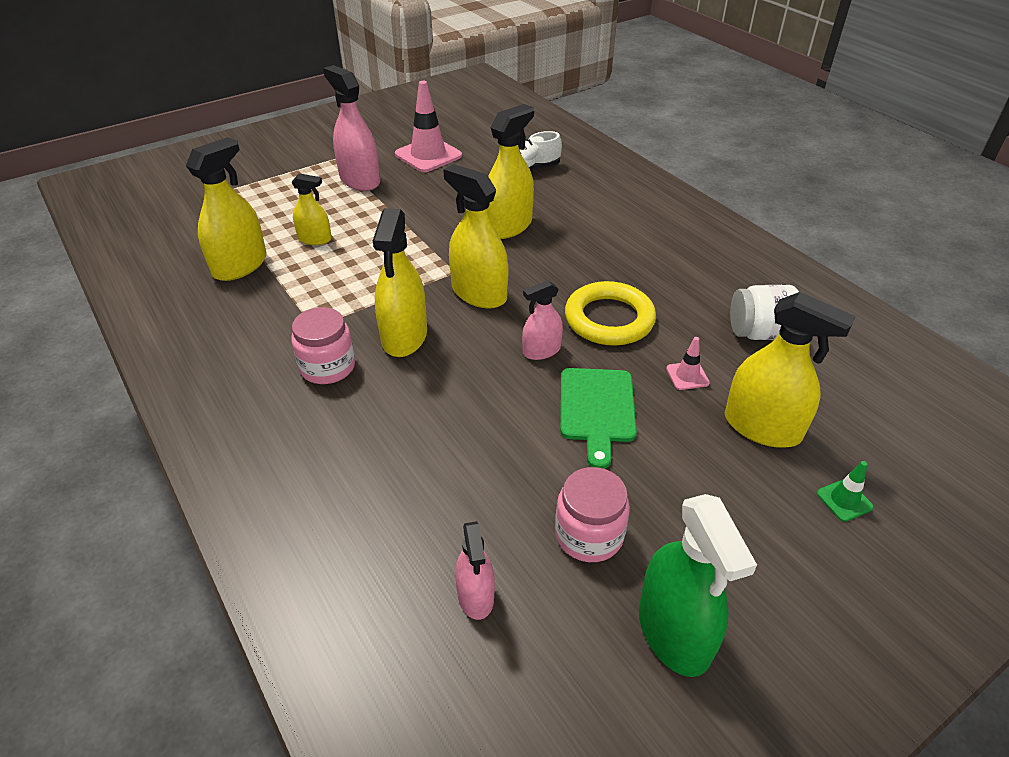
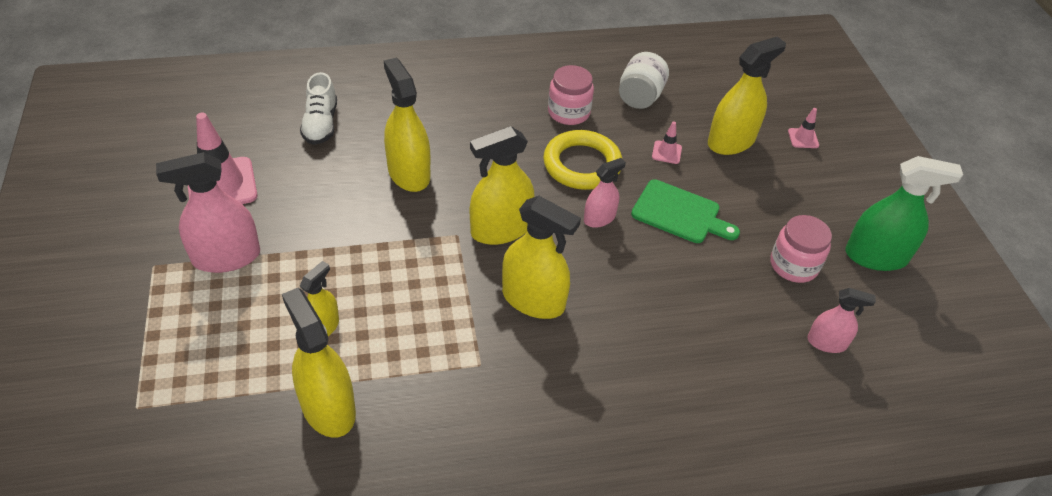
camera: 70 degrees left, 5 degrees up
(327, 367) = (547, 368): pink jar -> pink jar (569, 112)
(541, 351) = (599, 218): pink spray bottle -> pink spray bottle turned 120 degrees counterclockwise
(844, 500) = (803, 138): green traffic cone -> pink traffic cone

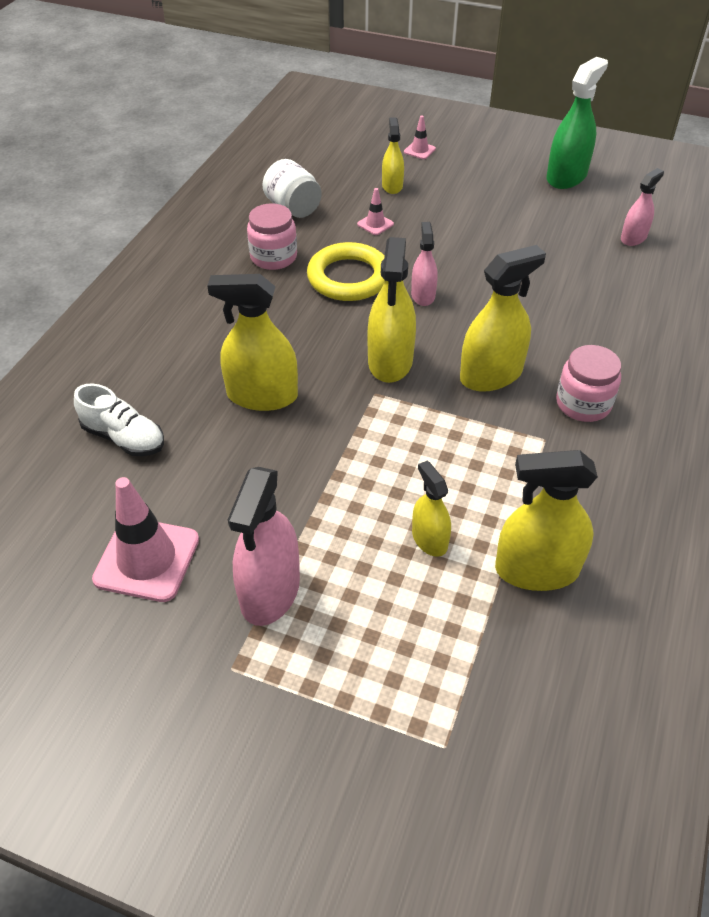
camera: 55 degrees left, 0 degrees up
(679, 213) = (452, 248): green cutting board -> none
(731, 141) = (392, 186): yellow spray bottle -> yellow spray bottle, size x0.58
(793, 265) = (549, 217): pink jar -> pink jar (583, 404)

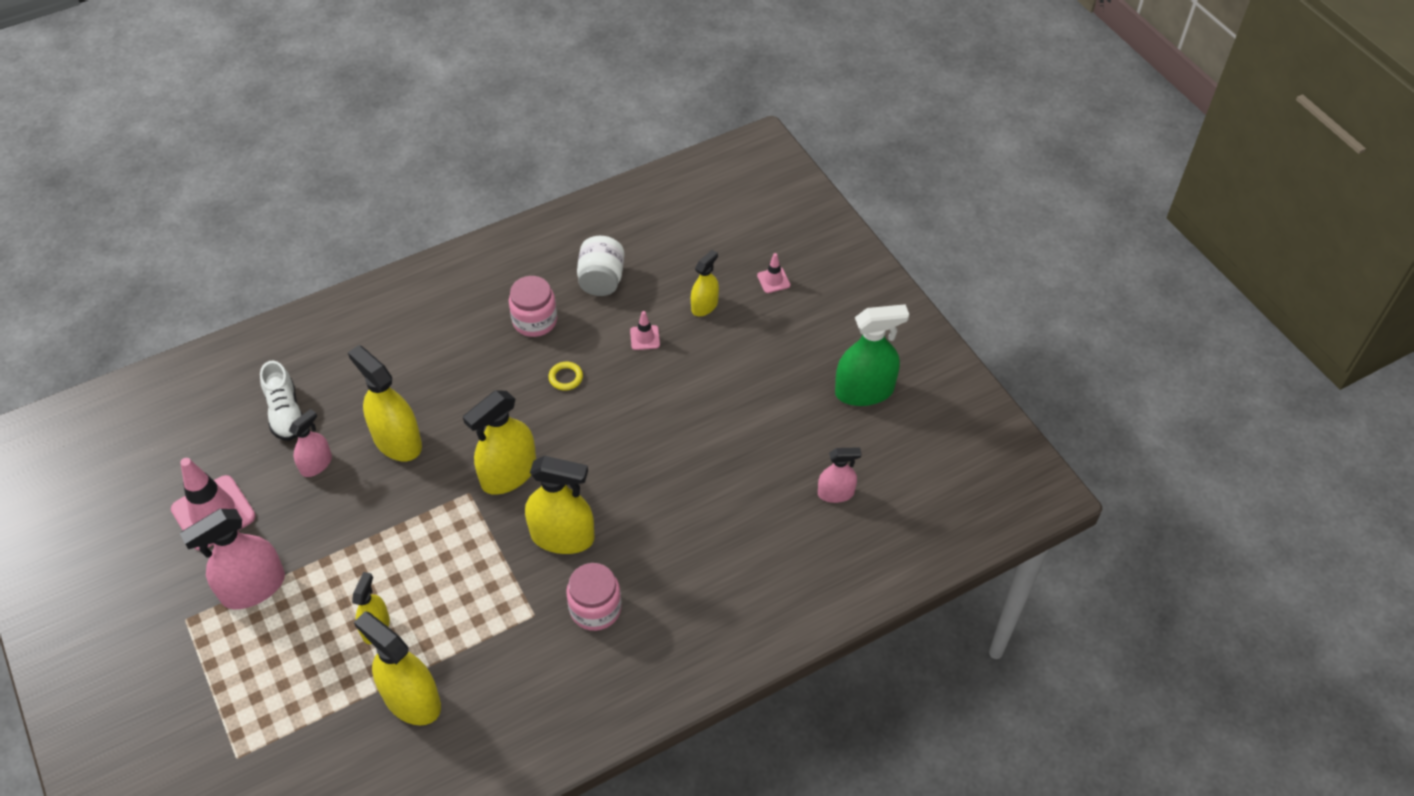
camera: 40 degrees right, 5 degrees up
(349, 277) = (565, 378): yellow ring -> yellow ring, size x0.43
(423, 295) = (599, 432): pink spray bottle -> pink spray bottle (316, 464)

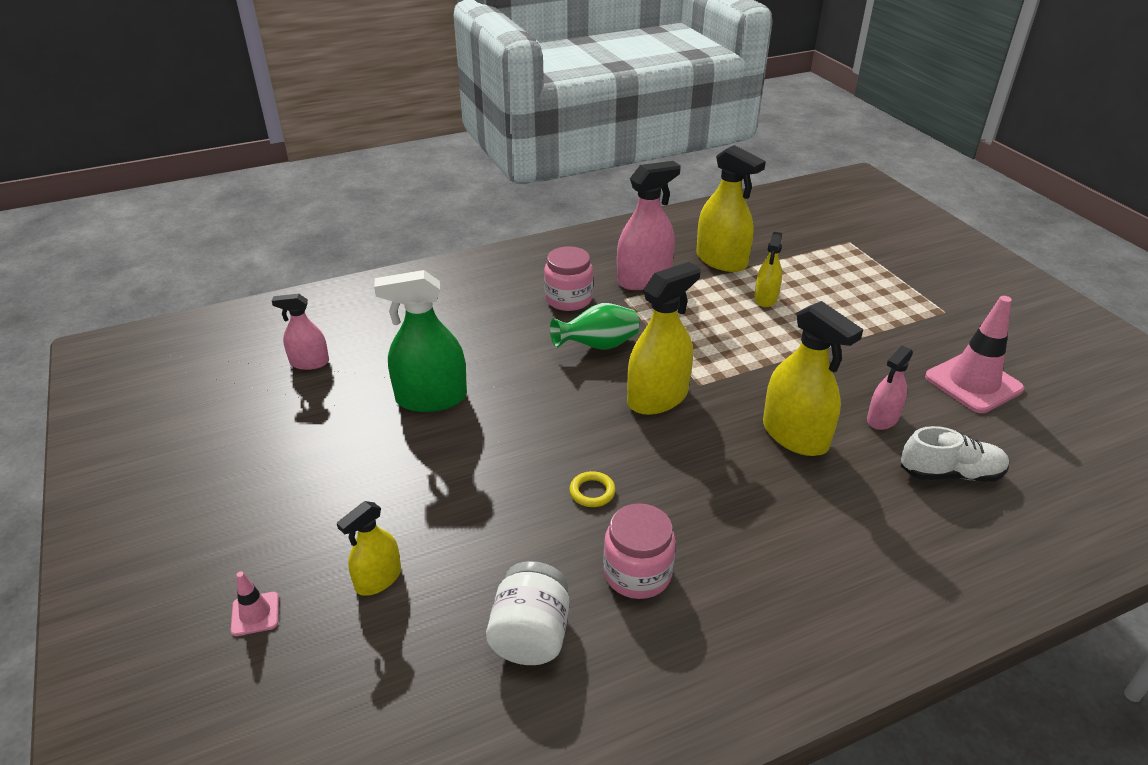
camera: 175 degrees left, 15 degrees down
(253, 587) = (893, 327): pink spray bottle -> pink spray bottle (644, 279)
(285, 413) = (950, 473): white shoe -> white shoe turned 105 degrees clockwise
(562, 536) = (598, 346): yellow spray bottle -> green vase
(645, 338) = (478, 537): pink traffic cone -> none
(864, 391) = (217, 452): green spray bottle -> green spray bottle (431, 398)

